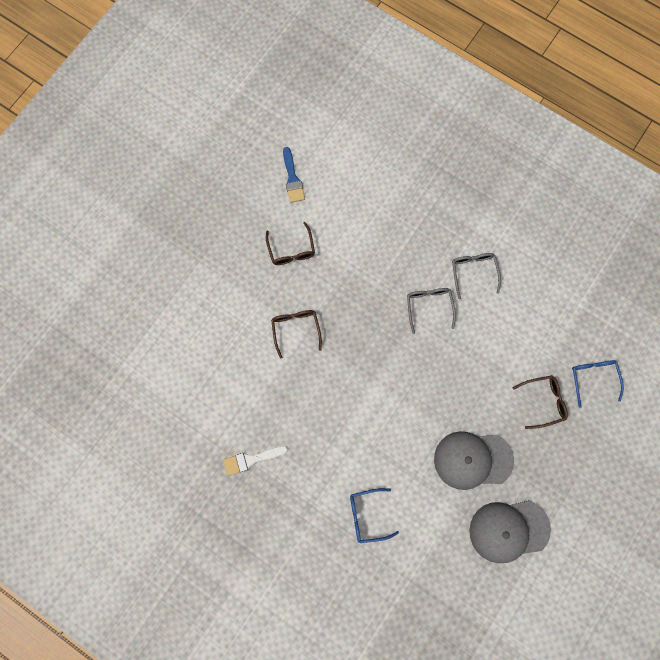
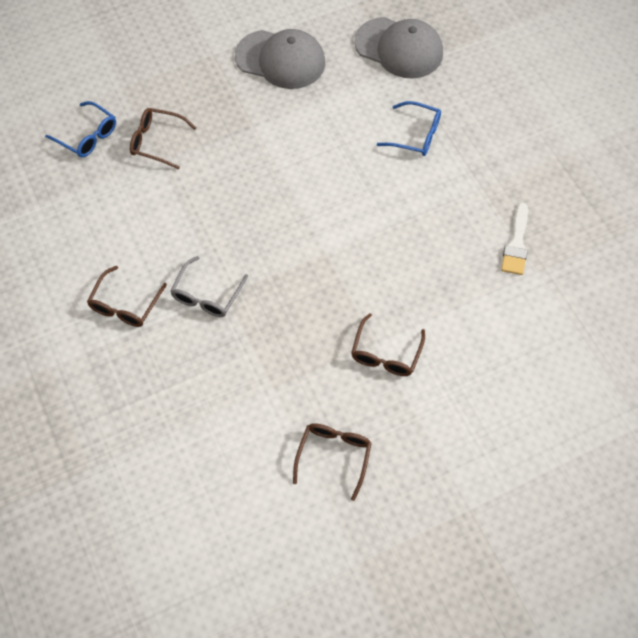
camera: 150 degrees left, 15 degrees down
(251, 459) = (516, 244): white brush -> white brush turned 90 degrees clockwise
(292, 179) = (272, 559): blue brush -> none
(472, 459) = (272, 129): grey cap -> grey cap (399, 48)
(473, 272) = (125, 305): grey glasses -> brown glasses
(593, 378) = (88, 136): blue glasses -> blue glasses turned 75 degrees counterclockwise

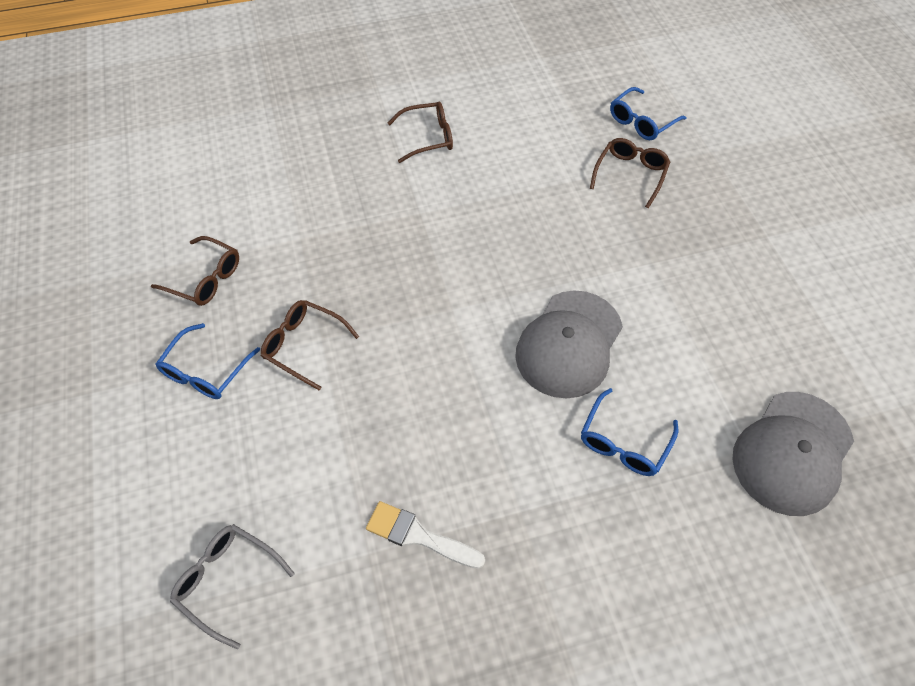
camera: 100 degrees right, 5 degrees down
(125, 305) = (428, 137): brown glasses -> brown glasses turned 135 degrees clockwise
(207, 295) = (423, 198): grey glasses -> grey glasses (227, 581)
(280, 60) = (760, 303): grey cap -> grey cap (569, 344)
(428, 422) = (205, 371): none -> blue glasses

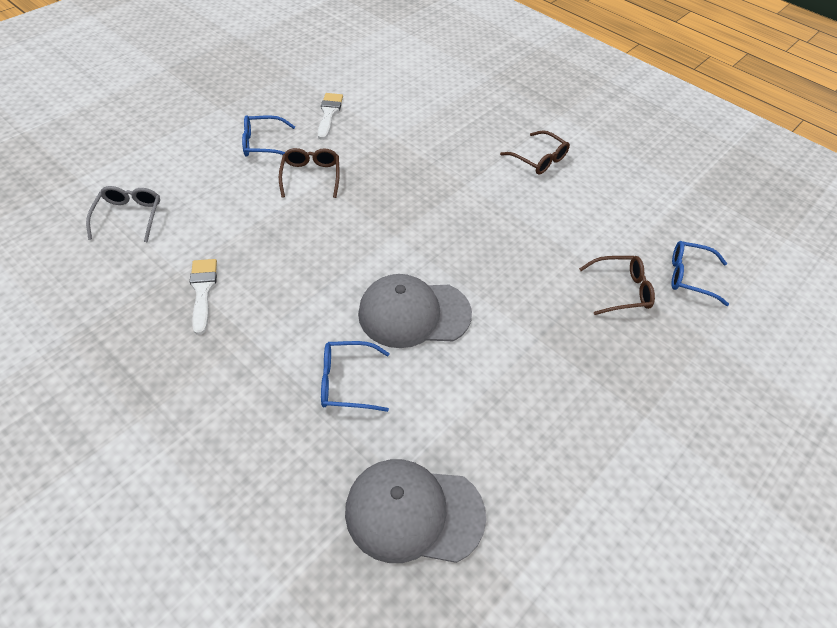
camera: 55 degrees right, 5 degrees down
(205, 279) = (329, 113): brown glasses -> white brush

